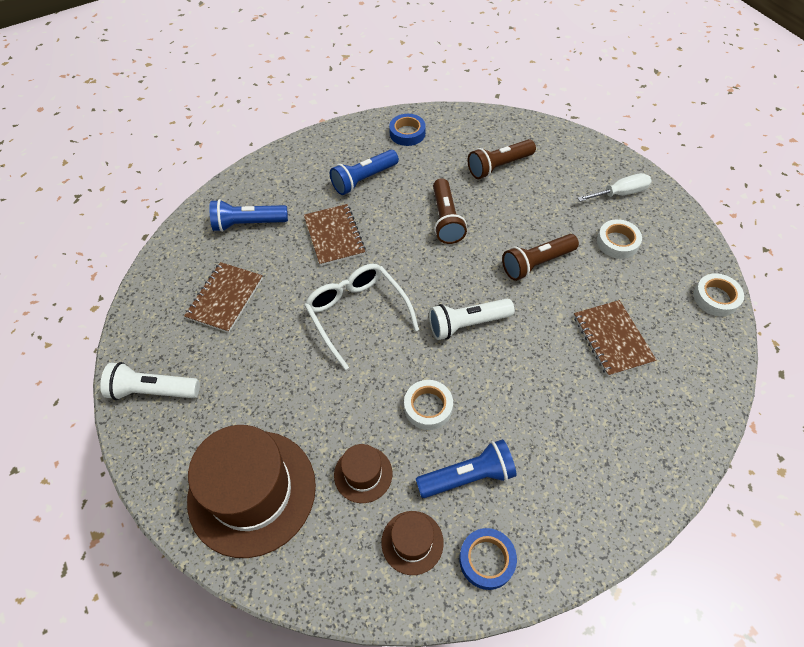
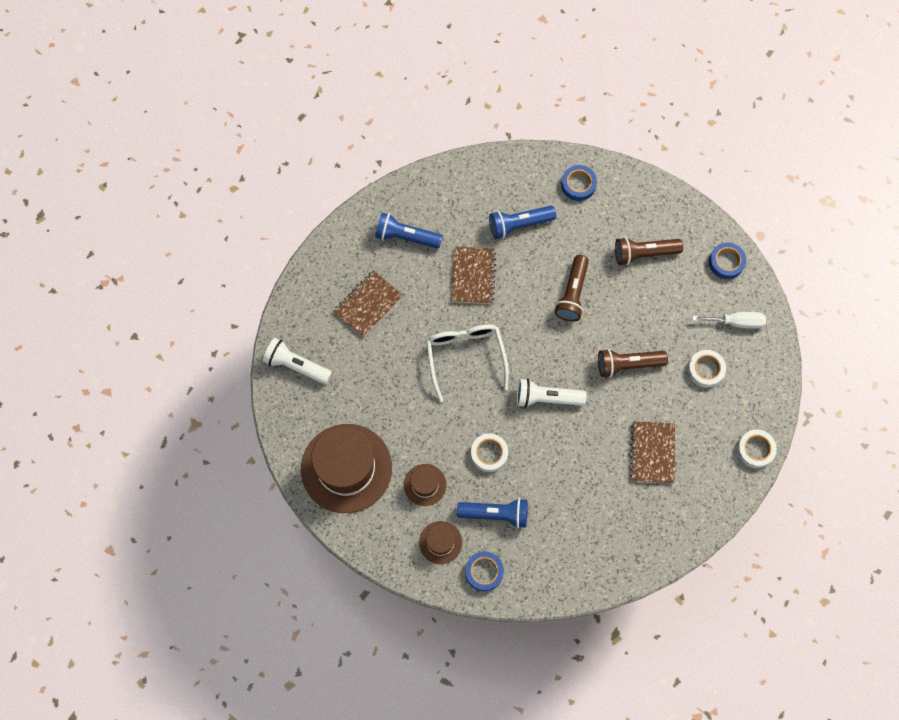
camera: 20 degrees right, 15 degrees up
(579, 150) = (726, 262): none -> blue tape

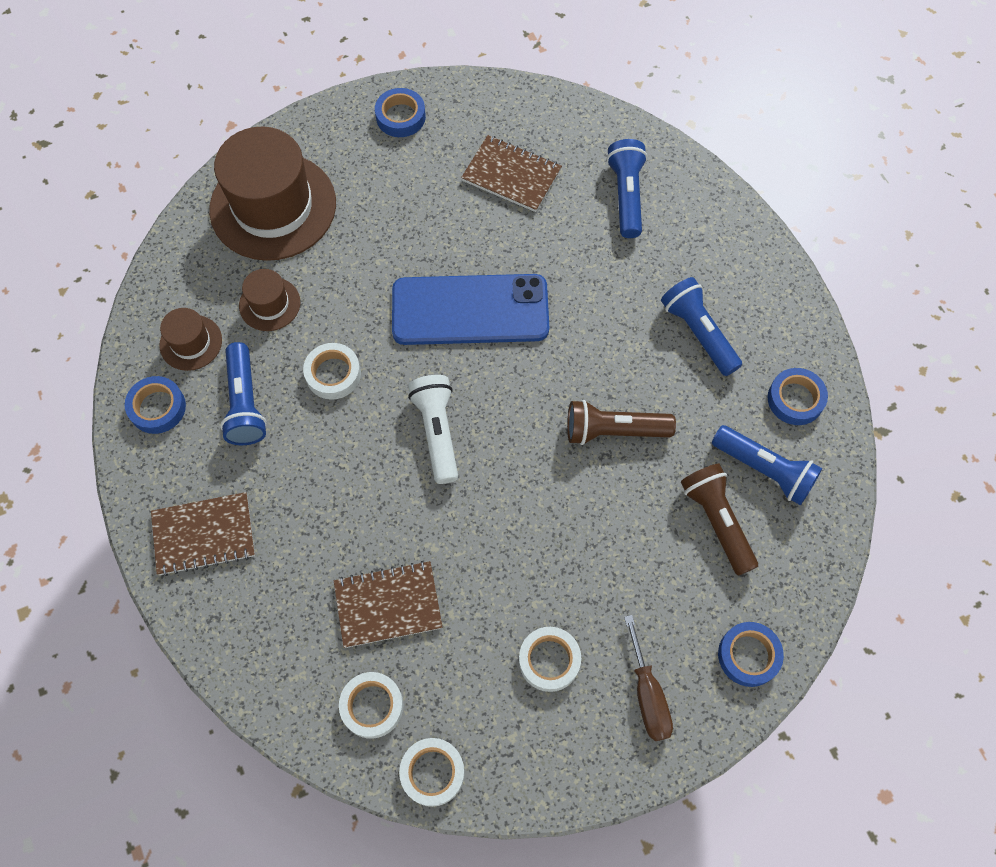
camera: 75 degrees right, 5 degrees down
(296, 365) = (400, 117): white flashlight -> blue tape
(465, 357) = (470, 310): white glasses -> blue phone
(473, 276) = (596, 291): brown notebook -> brown notebook (204, 535)
(619, 217) = (765, 470): none -> blue flashlight
(628, 365) = (522, 536): brown flashlight -> none
(711, 475) = (372, 706): none -> white tape
(736, 322) = (647, 694): white screwdriver -> brown screwdriver

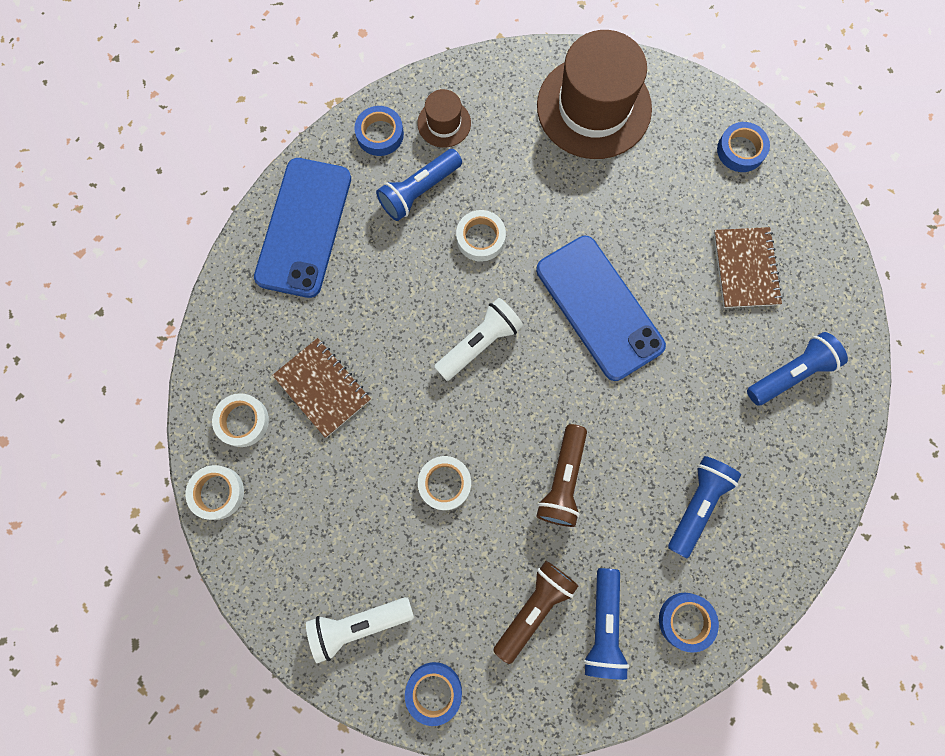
camera: 60 degrees right, 10 degrees up
(204, 535) = (304, 227): brown notebook -> blue phone
(269, 304) = (509, 157): brown hat -> none
(549, 660) = (345, 532): white tape -> white tape (445, 483)
(613, 431) = (563, 480): brown flashlight -> brown flashlight turned 135 degrees counterclockwise
(647, 694) = (358, 624): brown screwdriver -> white flashlight

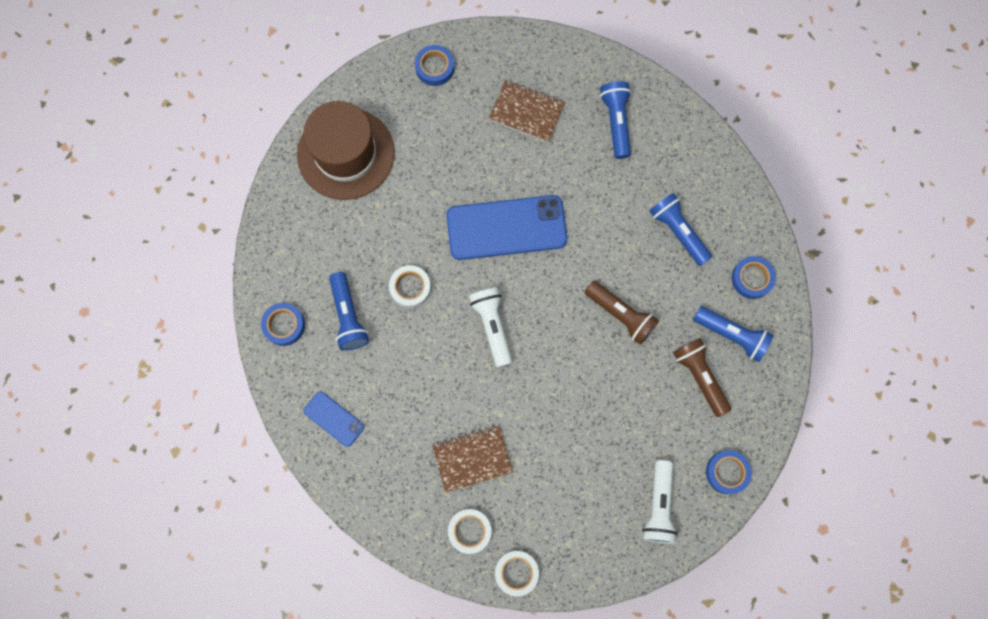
camera: 65 degrees left, 0 degrees up
(304, 227) = (334, 419): blue phone -> blue phone, size x0.49
(444, 123) = (300, 271): brown hat -> none
(445, 483) = (585, 399): white tape -> none

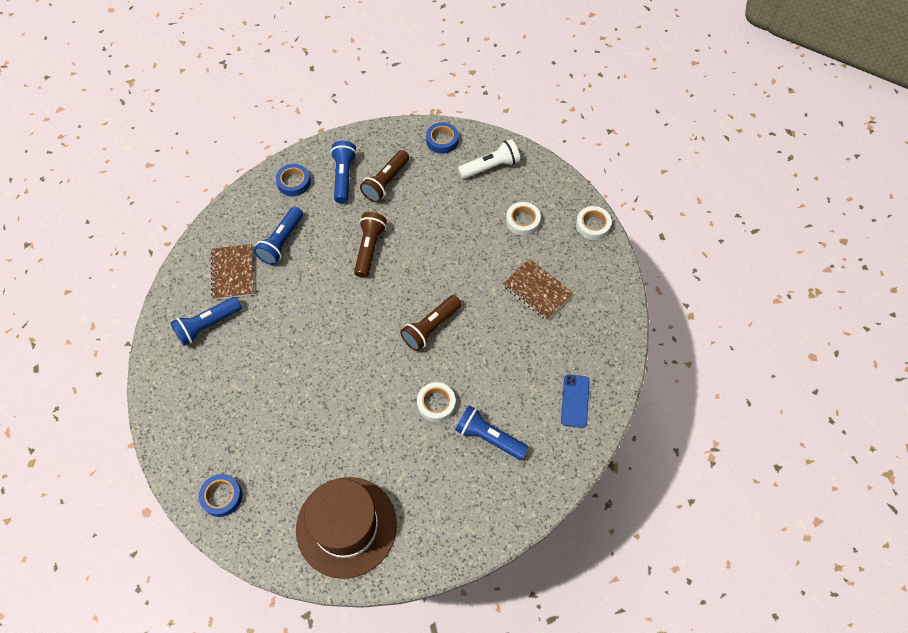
camera: 120 degrees left, 15 degrees down
(284, 325) = (528, 485): blue tape -> none
(348, 316) = (488, 437): blue flashlight -> blue flashlight turned 105 degrees counterclockwise
(470, 531) = (587, 266): white tape -> white tape (522, 221)
(492, 326) = (431, 328): white flashlight -> brown flashlight
(506, 228) = (344, 359): blue phone -> none
(526, 112) = (230, 397): brown notebook -> brown notebook (233, 273)

